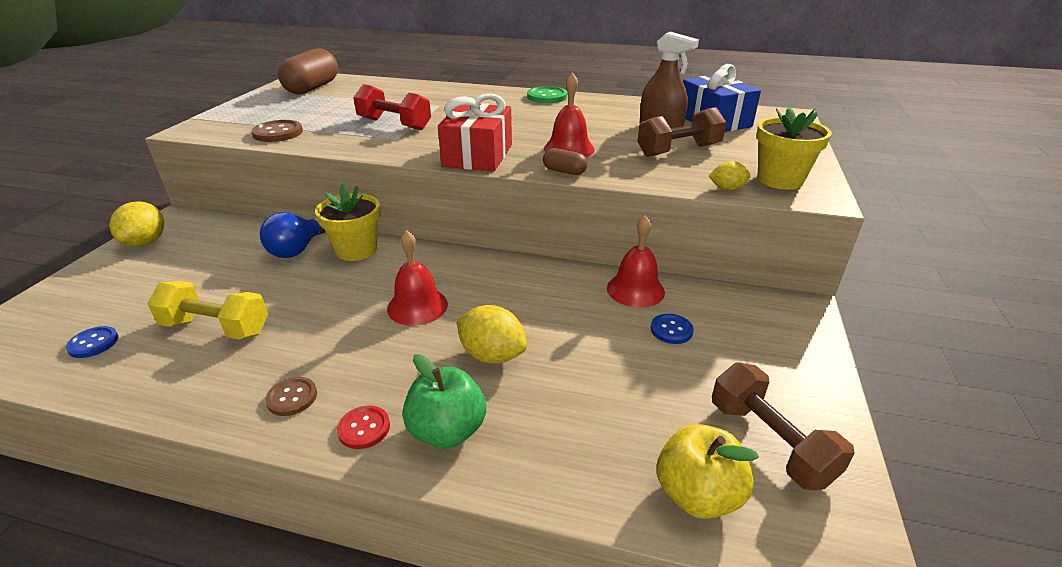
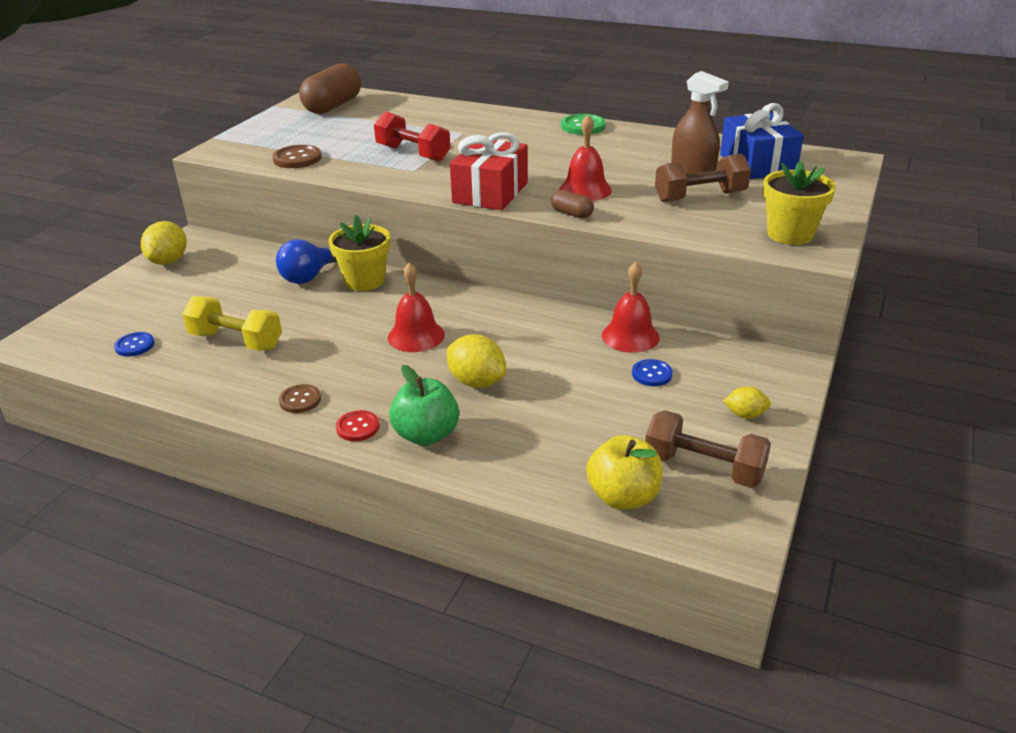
camera: 10 degrees right, 0 degrees up
(727, 189) = (729, 240): yellow lemon -> yellow lemon (745, 415)
(769, 442) = (703, 468): brown dumbbell -> brown dumbbell turned 45 degrees counterclockwise

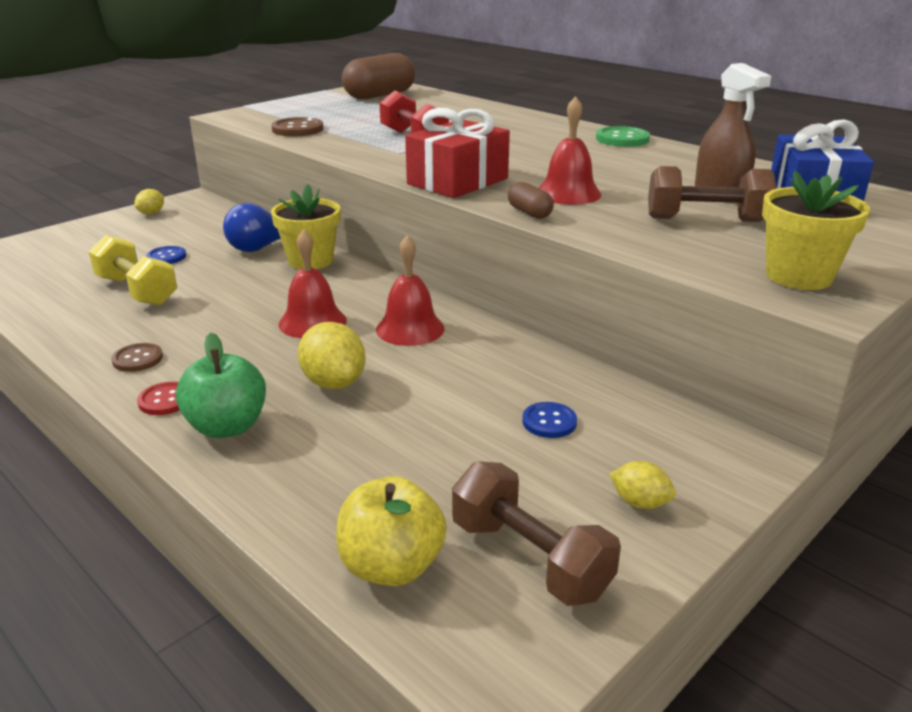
camera: 20 degrees right, 5 degrees down
(135, 345) = (47, 277): blue button -> blue button (166, 257)
(169, 261) = (151, 213): yellow lemon -> yellow lemon, size x0.58
(630, 336) = (555, 372): red bell -> red bell (410, 329)

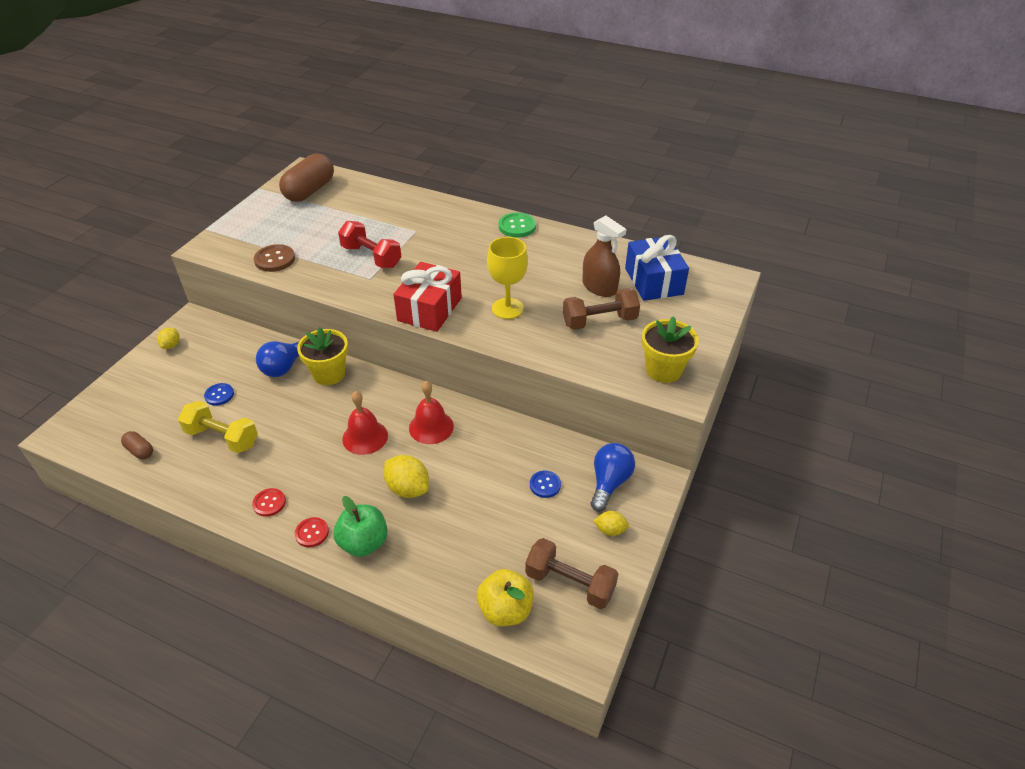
camera: 20 degrees left, 15 degrees up
(137, 359) = (269, 503): brown button -> red button
(529, 213) = (492, 338): brown capsule -> brown capsule (140, 451)
(568, 193) = (507, 308): red bell -> yellow goblet
(663, 442) = (609, 483): none -> blue light bulb

